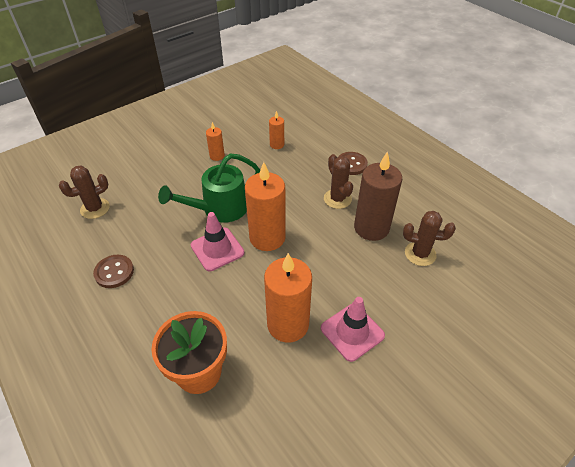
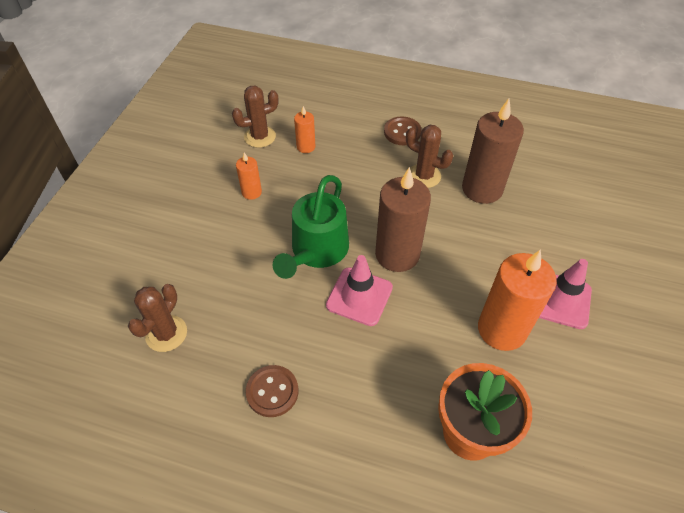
camera: 35 degrees left, 5 degrees up
(267, 238) = (397, 254): orange candle -> brown candle
(420, 254) = (544, 191): brown cactus -> brown cactus (260, 137)

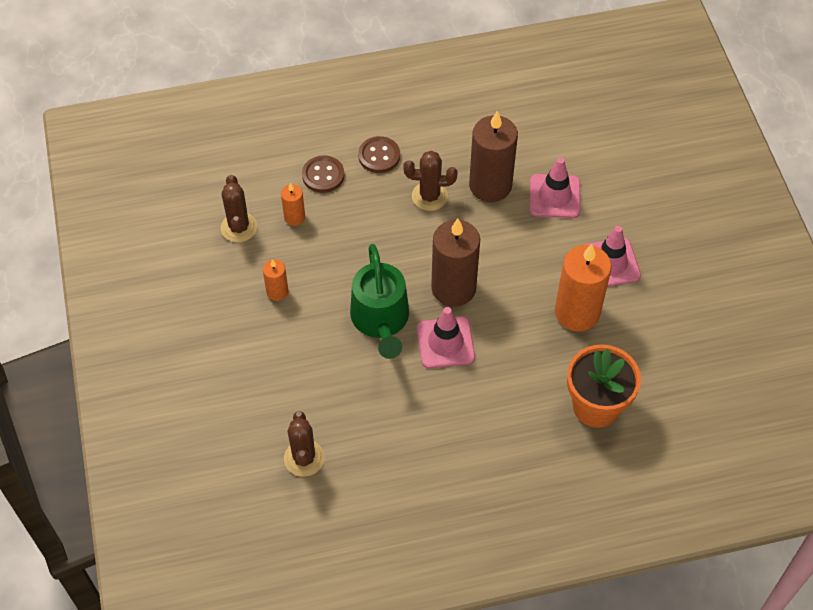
camera: 30 degrees left, 5 degrees up
(260, 137) = (239, 227): brown cactus -> brown cactus turned 45 degrees counterclockwise
(272, 392) = (428, 456): brown button -> brown button (323, 175)
(536, 221) = (554, 196): none -> pink traffic cone

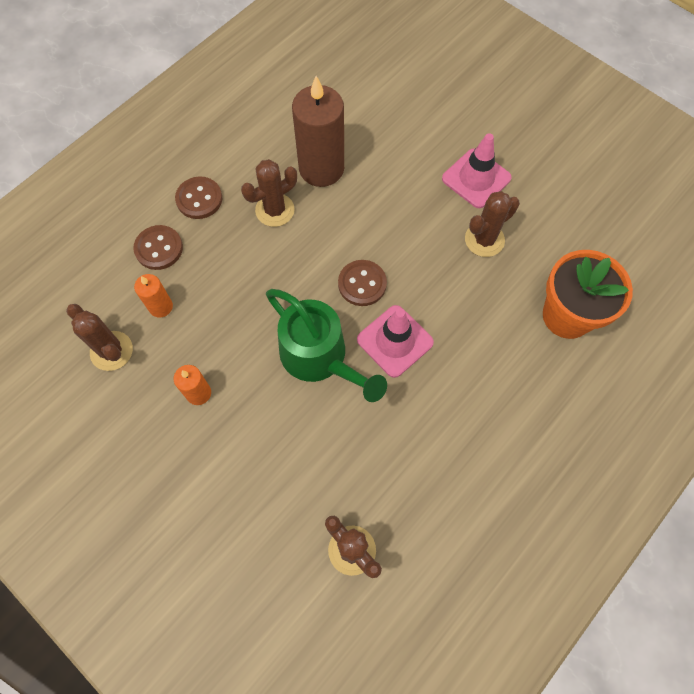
camera: 35 degrees left, 10 degrees up
(453, 288) = (362, 284): brown candle -> brown button
(554, 196) = (384, 146): pink traffic cone -> none
(577, 312) = (484, 240): orange candle -> brown cactus

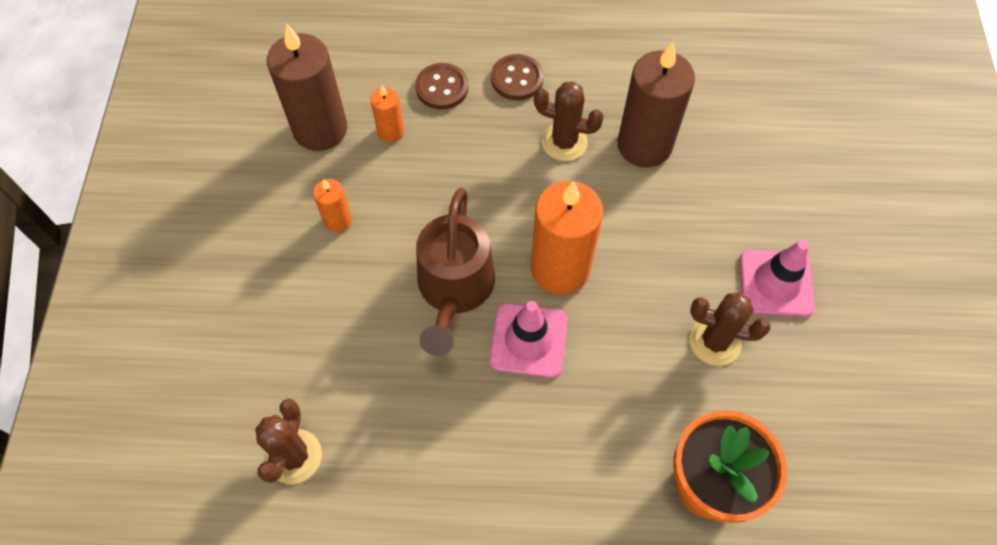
camera: 50 degrees right, 5 degrees down
(111, 351) = (320, 129): brown cactus -> brown candle
(320, 357) = (454, 289): green watering can -> brown watering can
(362, 284) = (560, 268): brown button -> orange candle

